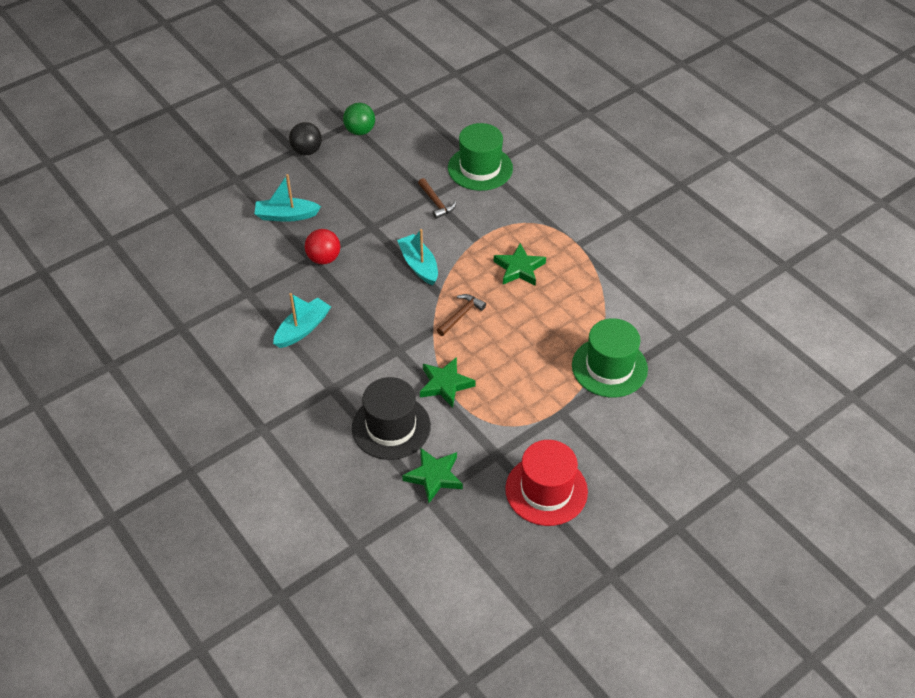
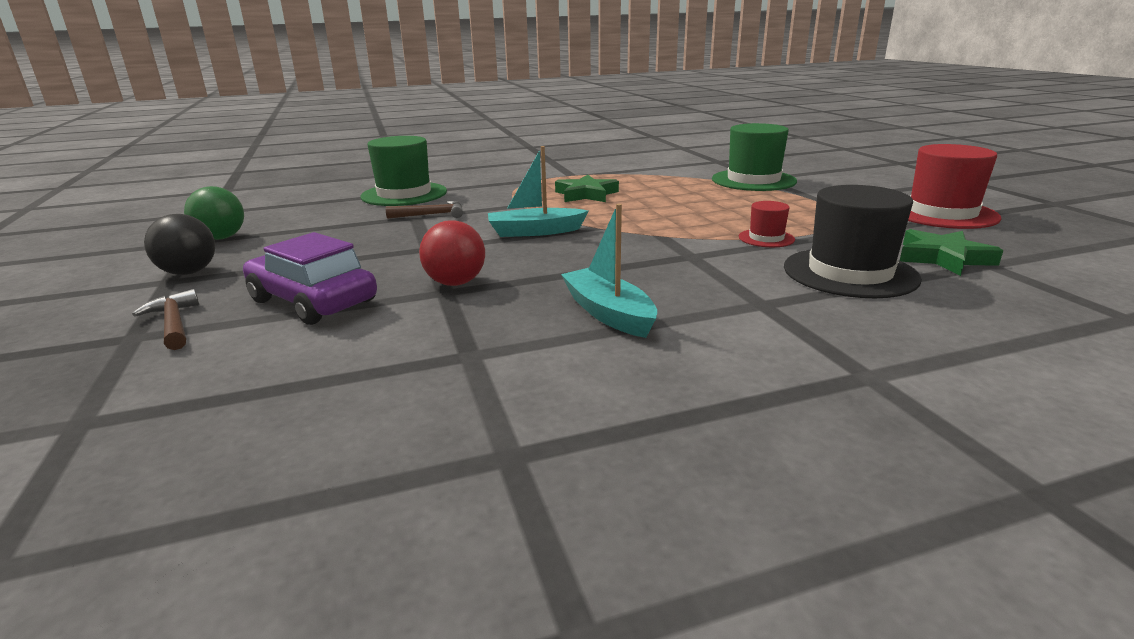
camera: 70 degrees left, 25 degrees down
(286, 216) = (313, 301): turquoise boat -> purple car
(445, 384) = (766, 238): green star -> red hat
(461, 315) = (643, 221): brown hammer -> brown hammer (174, 323)

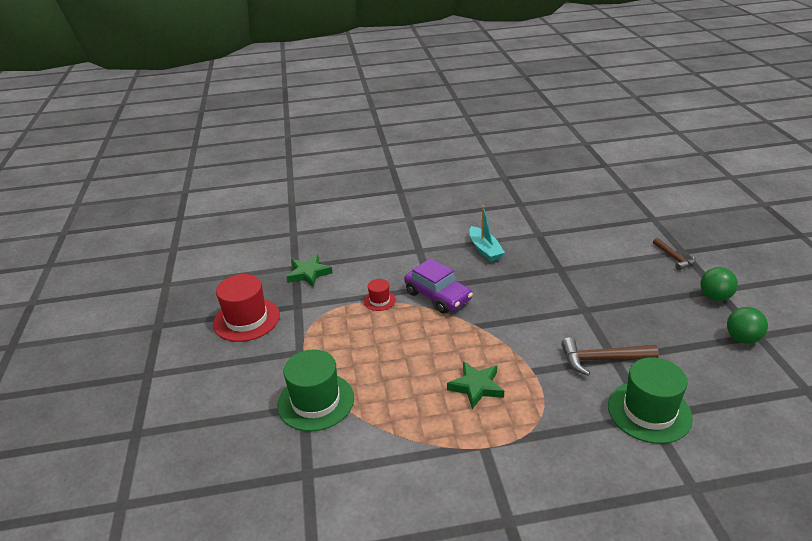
camera: 170 degrees left, 10 degrees up
(189, 272) = (715, 297): black ball -> green ball
(313, 301) = (621, 267): purple car -> purple car (438, 296)
(431, 215) = (602, 359): brown hammer -> brown hammer, size x1.55
(455, 283) = (556, 275): red ball -> none
(535, 232) = (519, 323): turquoise boat -> none
(849, 273) = (364, 266): black hat -> none

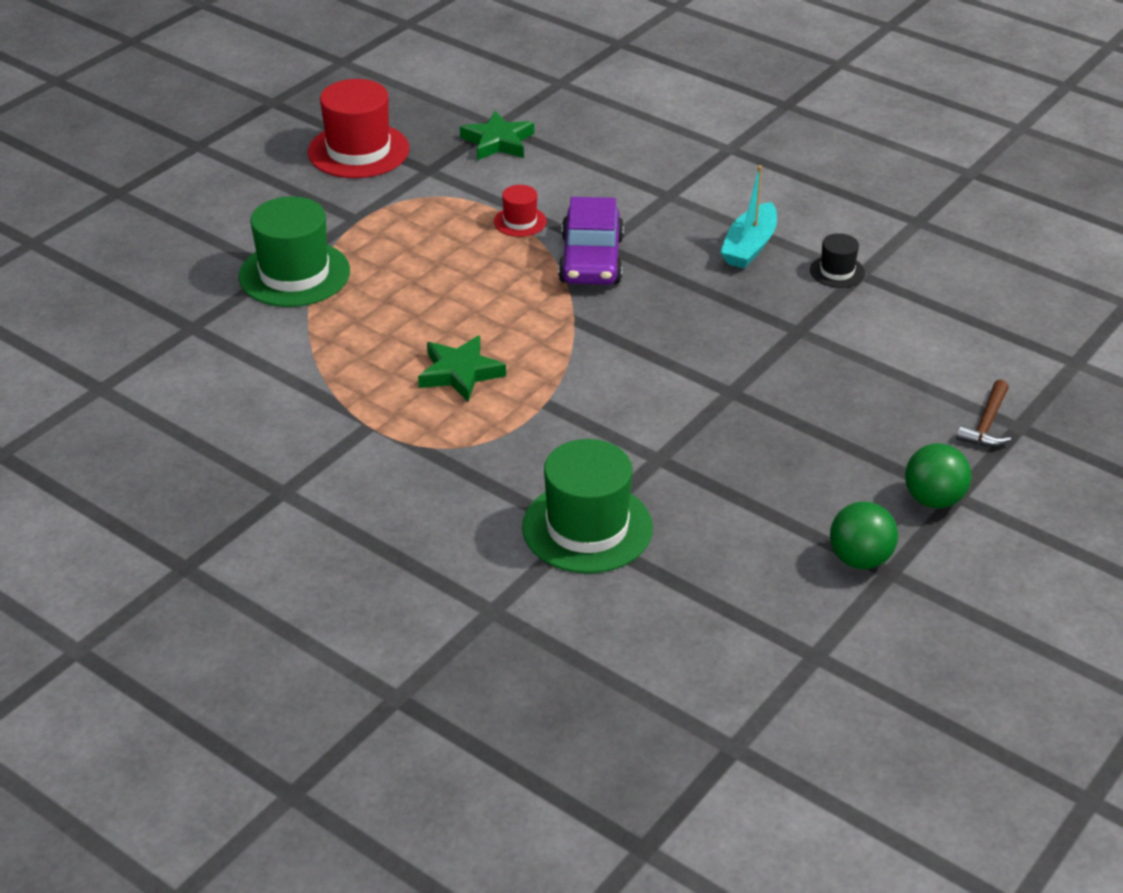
camera: 45 degrees right, 5 degrees up
(530, 238) = (837, 271): none -> black hat
(602, 359) = (641, 449): brown hammer -> none

